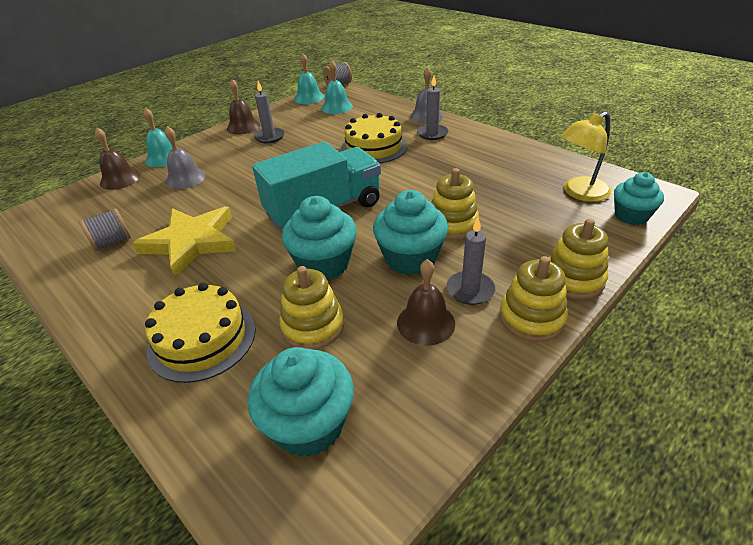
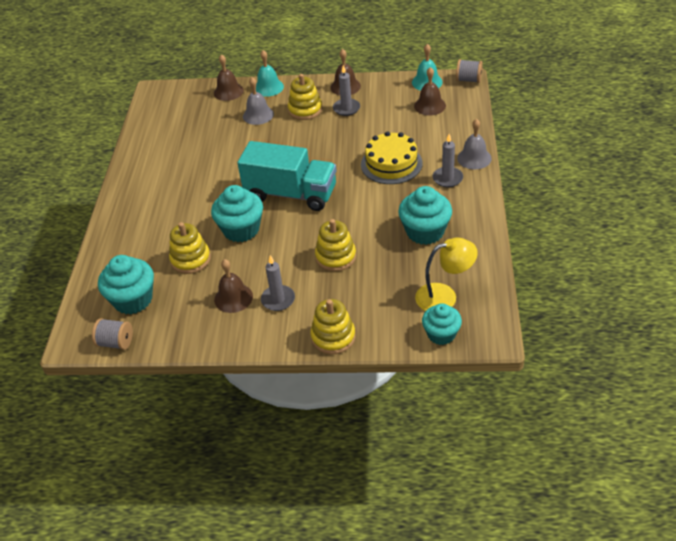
camera: 50 degrees right, 5 degrees up
(112, 242) = (176, 141): grey spool -> grey spool (116, 342)
(191, 242) = (206, 168): yellow star -> none
(202, 339) = (146, 229): yellow cake -> none
(337, 107) = (430, 105): turquoise bell -> brown bell
(410, 258) = (282, 259): turquoise cupcake -> turquoise cupcake (425, 232)
(531, 318) = (278, 336): yellow stacking toy -> yellow stacking toy (305, 110)
(579, 193) = (444, 296): yellow lamp -> yellow lamp turned 150 degrees clockwise

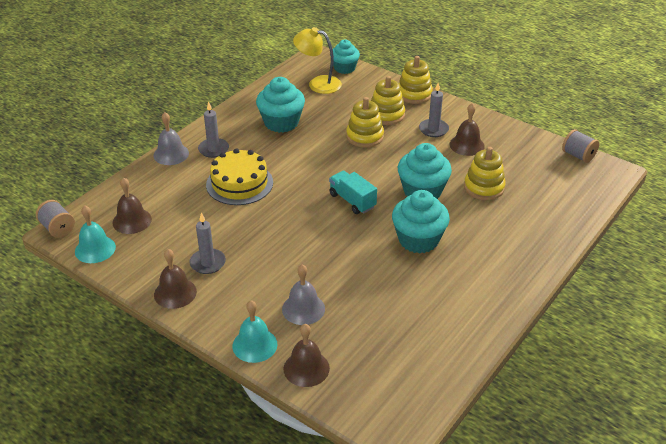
camera: 150 degrees left, 5 degrees down
(133, 300) = (551, 179): turquoise cupcake -> turquoise cupcake (418, 240)
(291, 194) = (352, 201): turquoise truck -> turquoise truck, size x0.53
(305, 110) = (249, 286): yellow stacking toy -> yellow stacking toy (386, 115)

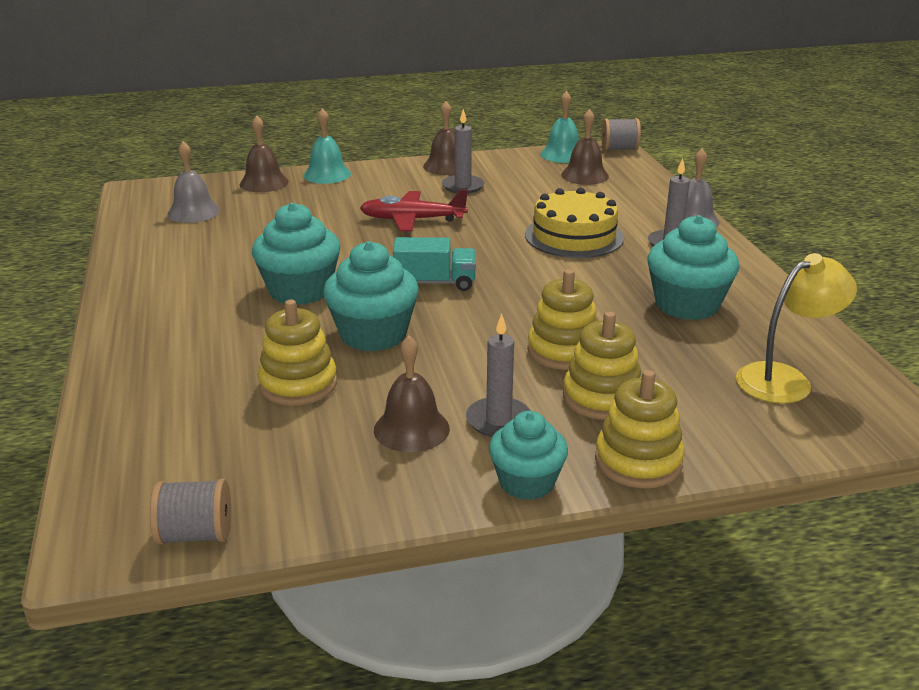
camera: 130 degrees right, 10 degrees down
(285, 253) = (413, 220): none -> red plane
(303, 309) = (326, 202): grey bell -> grey bell (193, 212)
(344, 68) = (823, 430): turquoise cupcake -> turquoise cupcake (526, 482)

